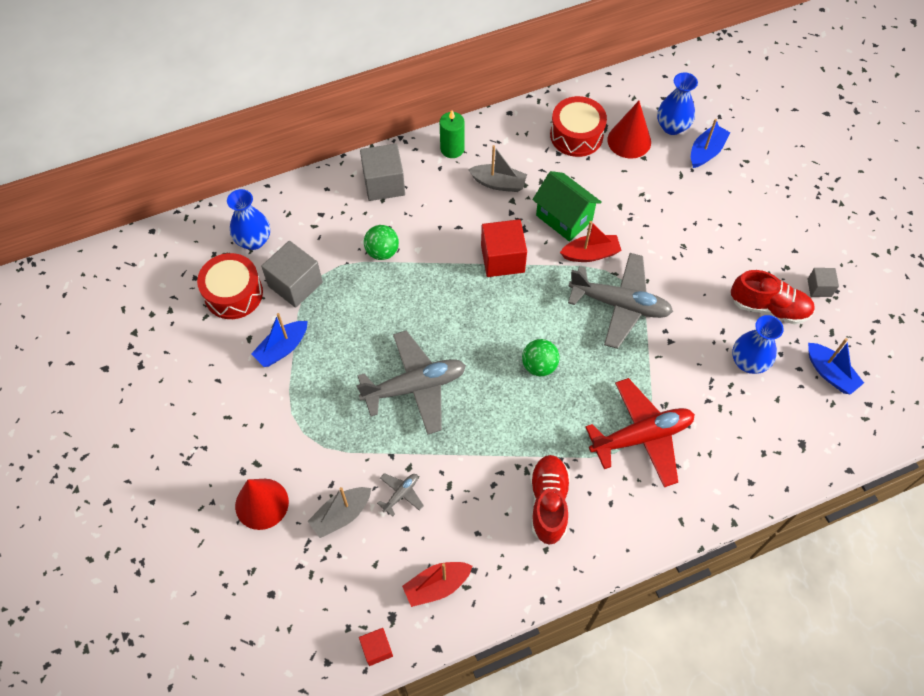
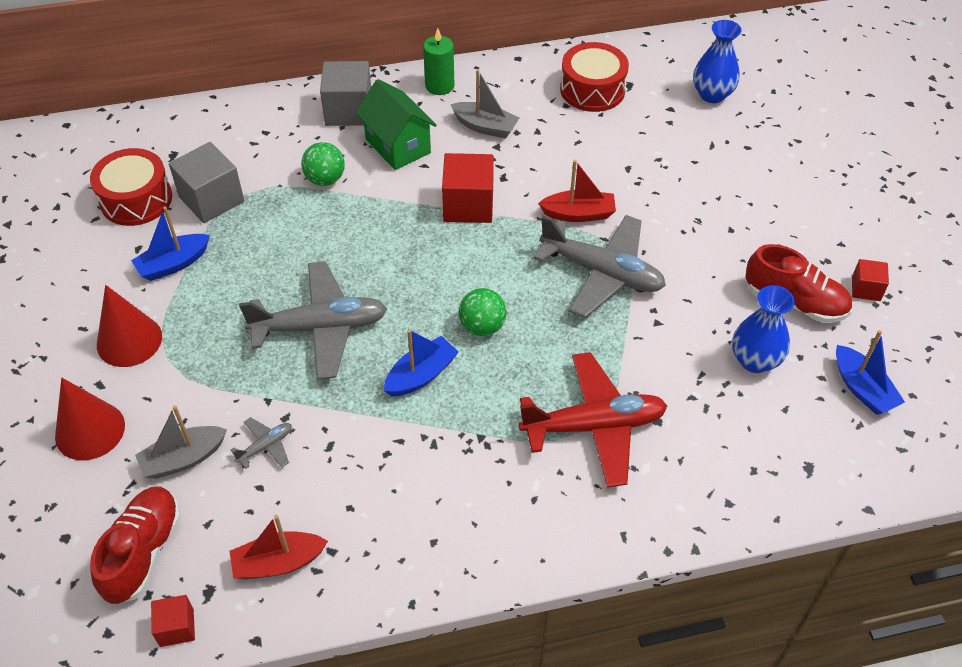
camera: 10 degrees right, 10 degrees down
(254, 240) = (178, 149): blue vase -> none
(548, 503) = (452, 486): red shoe -> red shoe (143, 552)
(564, 218) = (555, 172): green house -> green house (398, 146)
(629, 141) = (655, 102): red cone -> red cone (129, 340)
(706, 152) = (749, 125): blue boat -> blue boat (421, 375)
(819, 288) = (866, 289): grey cube -> red cube

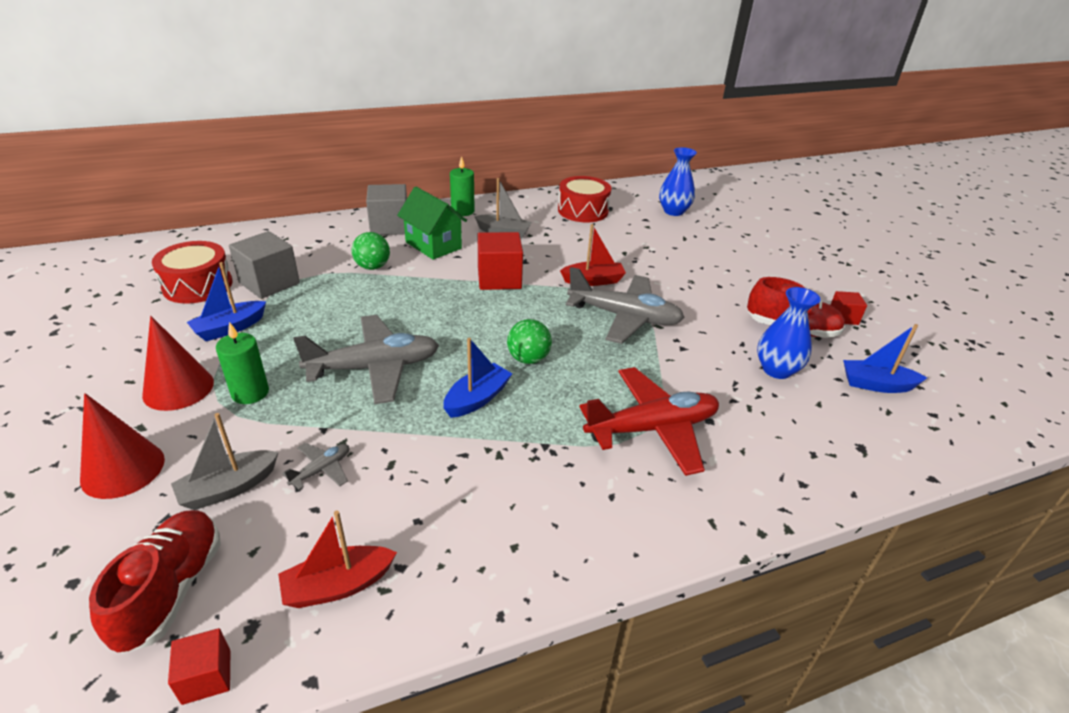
camera: 10 degrees left, 15 degrees down
(198, 351) = (250, 393): none -> green candle
(862, 388) = (876, 384): blue boat -> blue boat turned 135 degrees clockwise

